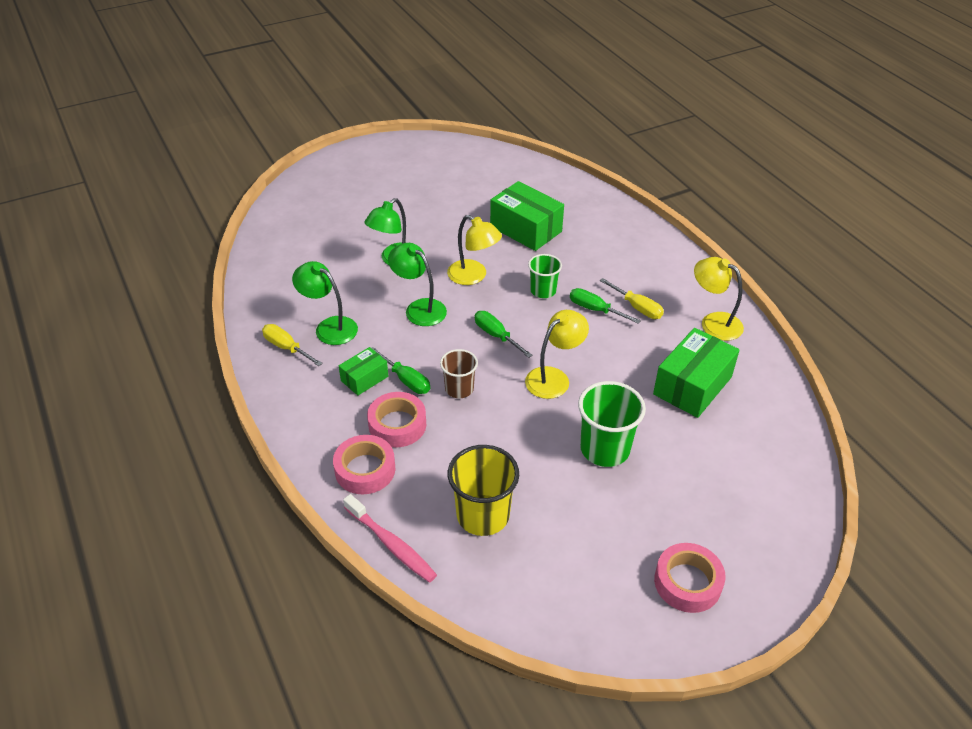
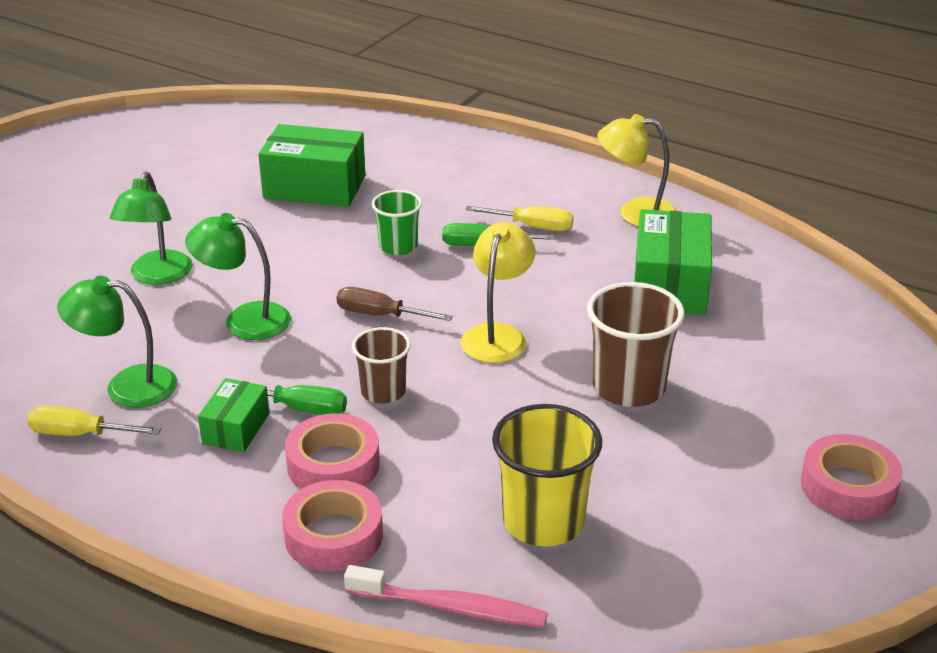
camera: 30 degrees left, 10 degrees down
(473, 276) = (289, 260): yellow lamp -> none
(496, 336) = (381, 315): green screwdriver -> brown screwdriver
(605, 449) = (628, 388): green cup -> brown cup

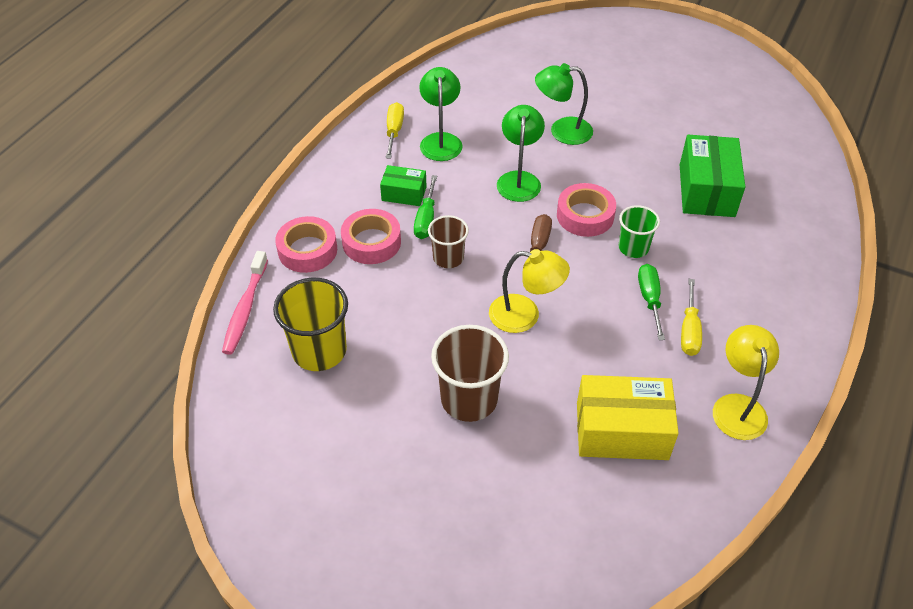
camera: 85 degrees right, 15 degrees up
(669, 284) = (621, 431): green box -> yellow box
(848, 487) = (357, 545): pink tape -> pink tape (585, 215)

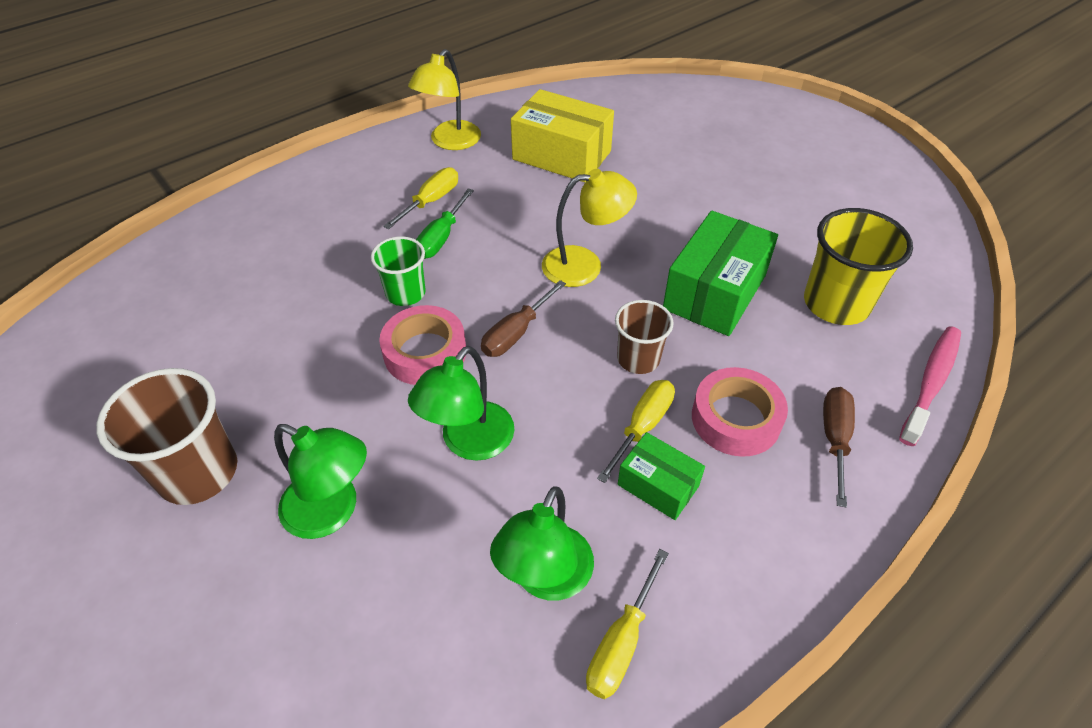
camera: 155 degrees left, 0 degrees up
(307, 250) = (834, 439): pink tape -> brown screwdriver
(426, 219) = (642, 427): green screwdriver -> yellow screwdriver
(469, 399) = (686, 214): brown cup -> brown cup (198, 472)
(525, 315) = (584, 265): yellow lamp -> yellow lamp turned 135 degrees clockwise
(706, 190) = (244, 330): green box -> green box (715, 292)

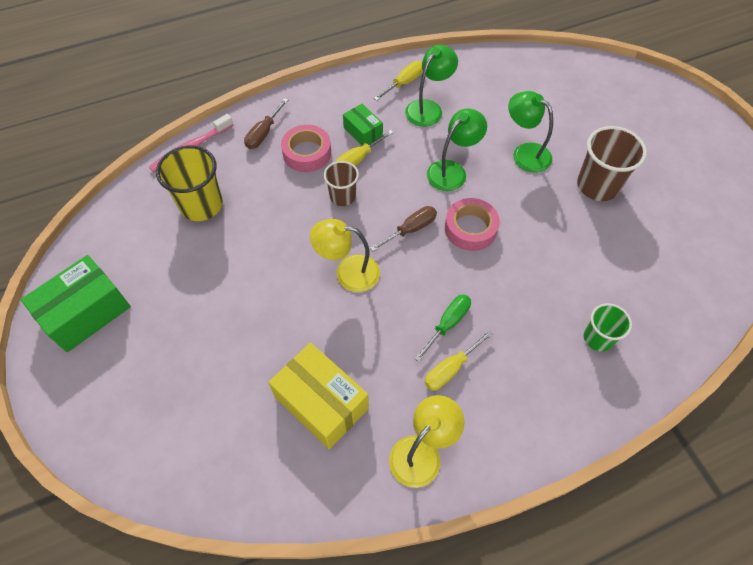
camera: 165 degrees left, 10 degrees up
(405, 293) = (479, 277): green cup -> green cup (598, 338)
(715, 292) = (271, 230): green box -> green box (86, 312)

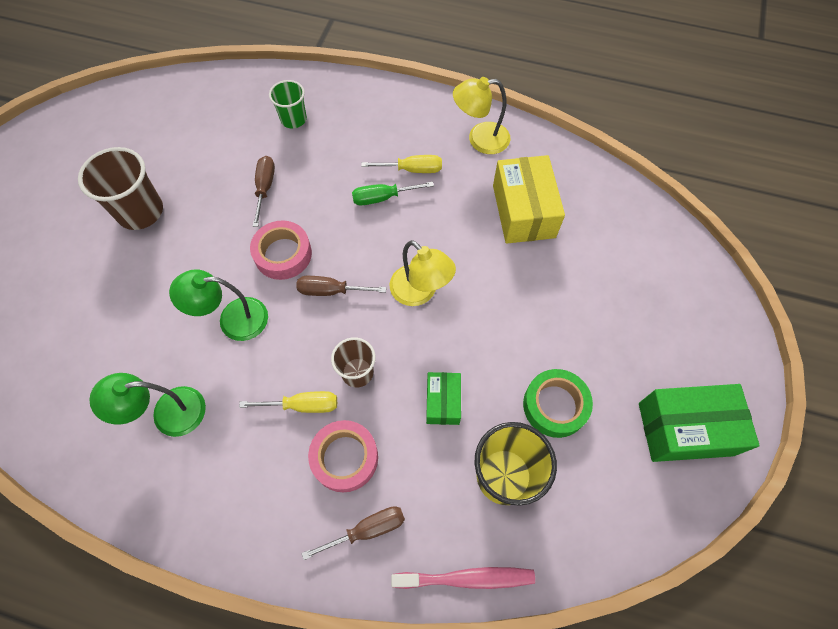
camera: 140 degrees left, 5 degrees up
(192, 265) = (555, 405): none -> green tape
(363, 132) = (263, 438): green box -> green box (443, 402)
(404, 83) = (150, 474): yellow screwdriver -> none
(525, 153) = (151, 286): green lamp -> none
(541, 263) = (265, 188): none -> brown screwdriver

